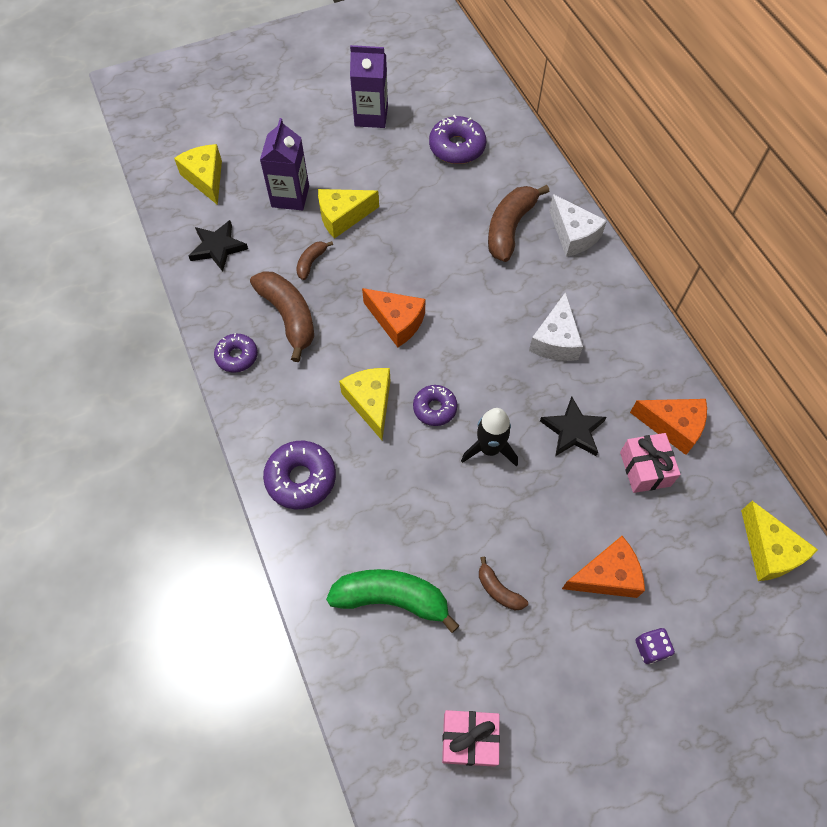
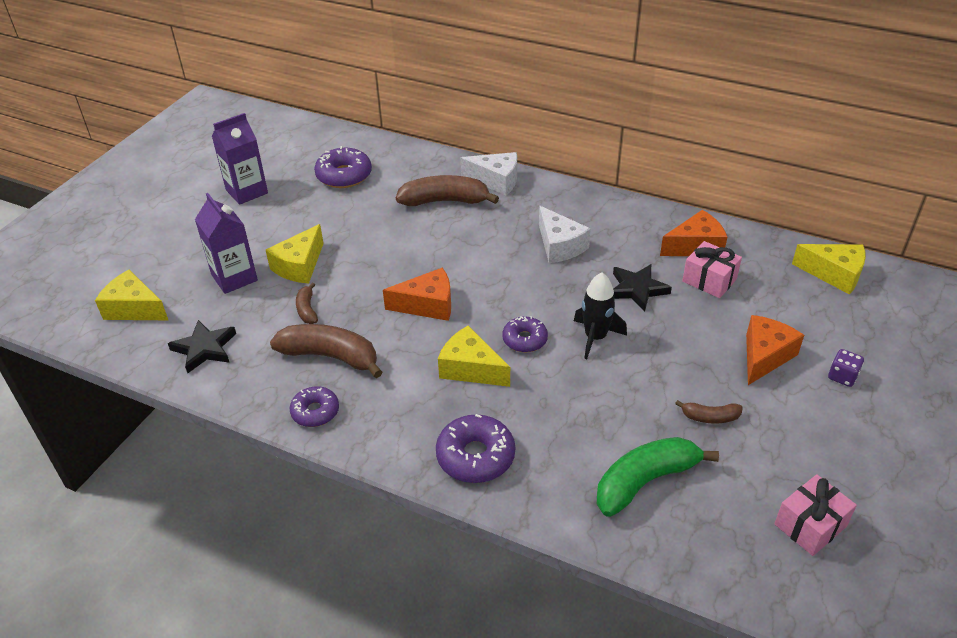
camera: 40 degrees left, 20 degrees down
(510, 228) = (445, 201): brown banana -> brown banana turned 105 degrees clockwise

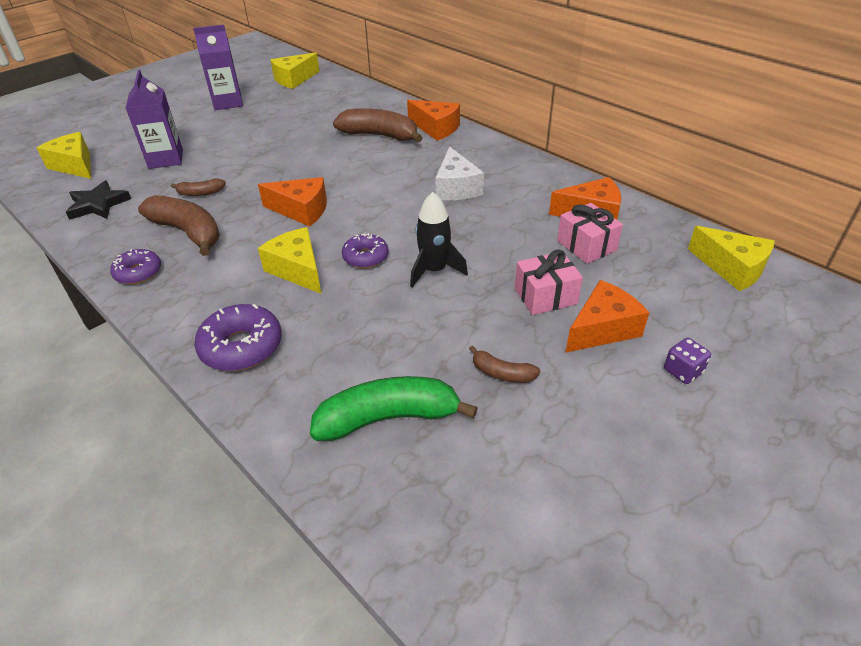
camera: 20 degrees right, 0 degrees up
(299, 266) = (222, 160): yellow cheese -> yellow cheese (294, 79)
(307, 309) = (200, 193): brown banana -> brown banana turned 105 degrees counterclockwise
(344, 175) = (311, 104): purple donut -> none
(496, 181) = (436, 128): white cheese -> orange cheese
(637, 289) = (506, 238): black star -> none
(810, 525) = (545, 524): pink gift -> pink gift (545, 296)

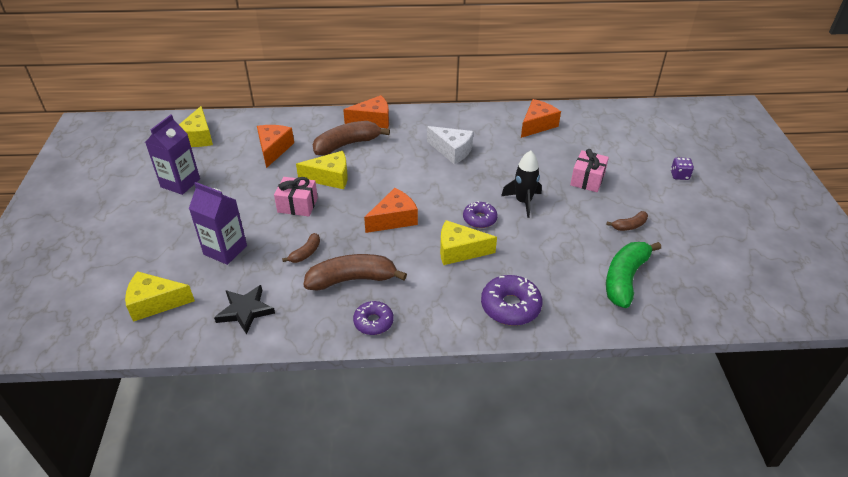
camera: 50 degrees left, 0 degrees up
(586, 245) = (562, 143): pink gift -> pink gift (297, 205)
(602, 329) = (630, 178): orange cheese -> orange cheese (274, 149)
(732, 268) = (628, 118): yellow cheese -> yellow cheese (330, 178)

